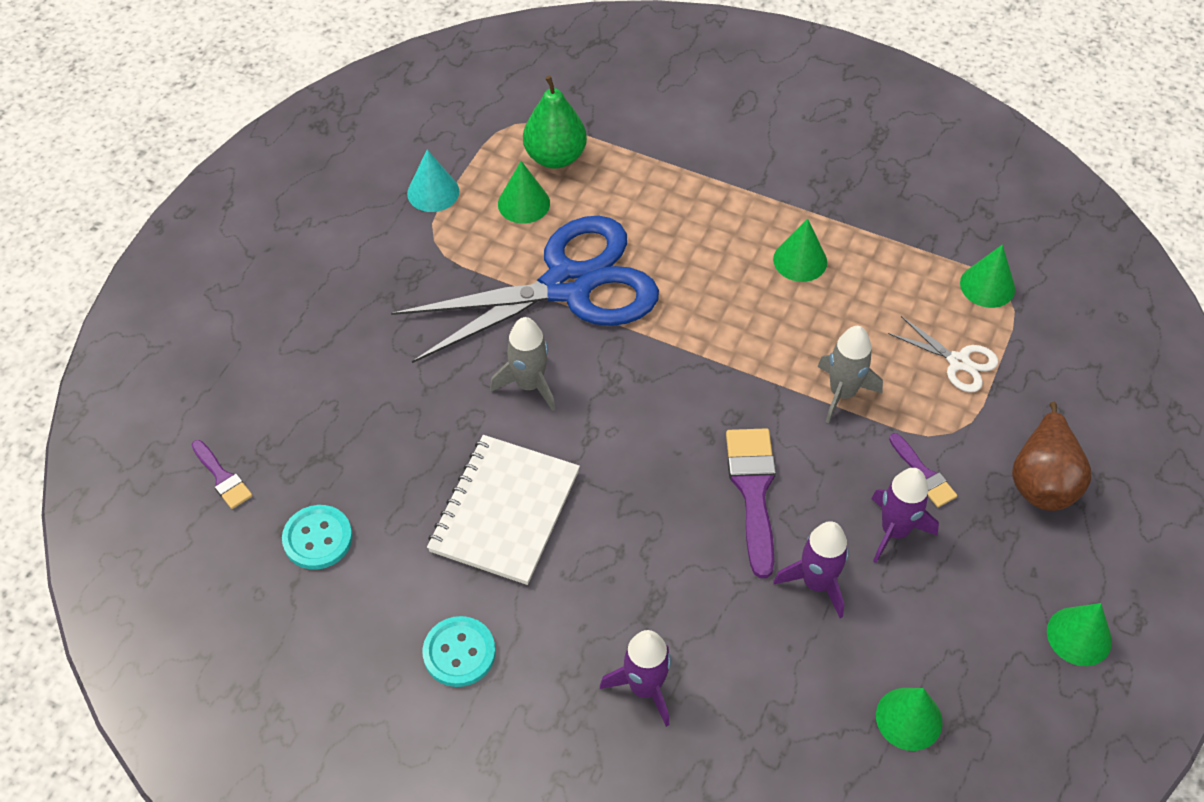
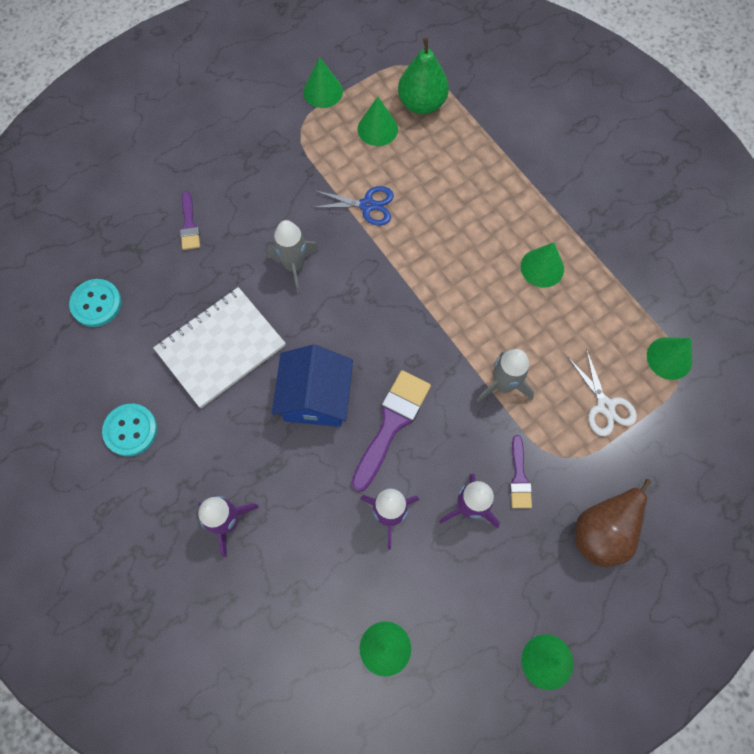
camera: 30 degrees right, 15 degrees up
(222, 477) = (67, 231): purple brush -> purple brush (189, 225)
(433, 192) = (323, 91): turquoise cone -> green cone
(568, 285) = (367, 205): blue scissors -> blue scissors, size x0.41
(651, 508) = (315, 398): none -> blue house

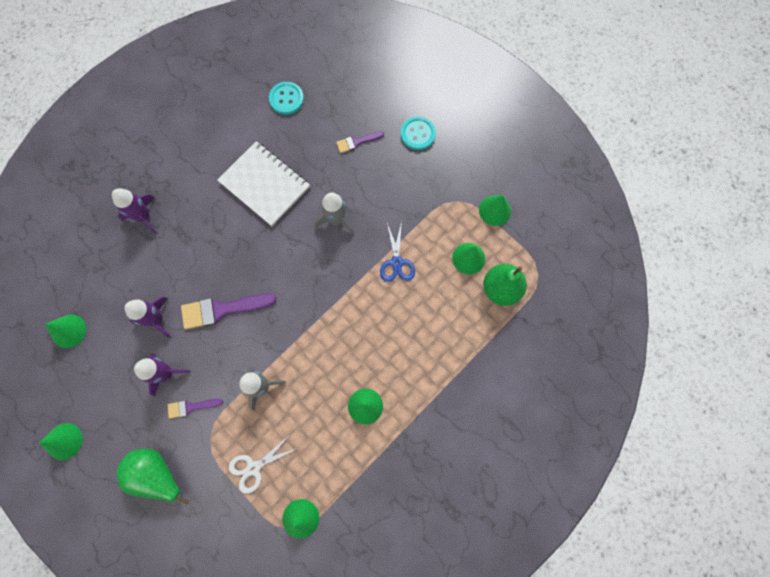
camera: 80 degrees right, 5 degrees up
(130, 430) = (199, 143): turquoise button -> turquoise button (418, 134)
(315, 398) = (235, 255): blue house -> none
(391, 423) = (222, 310): purple brush -> purple brush turned 150 degrees clockwise
(604, 530) = (157, 474): brown pear -> green pear

